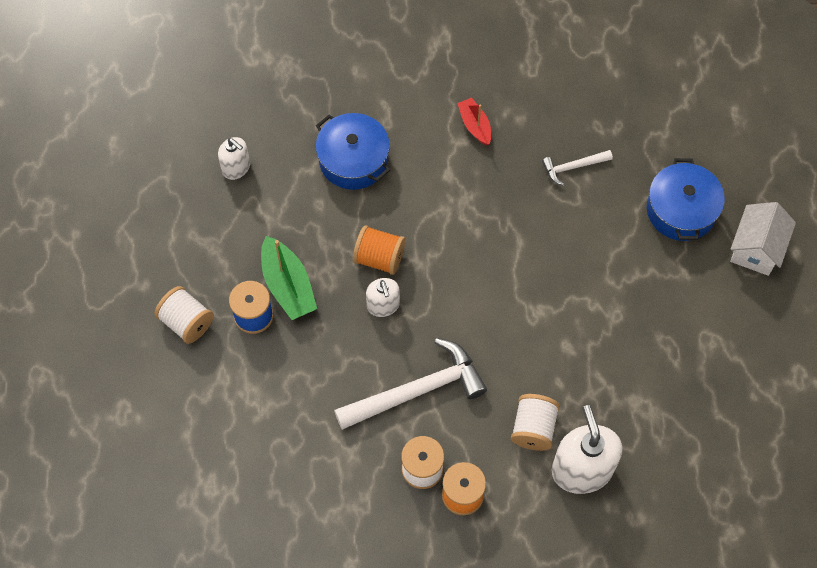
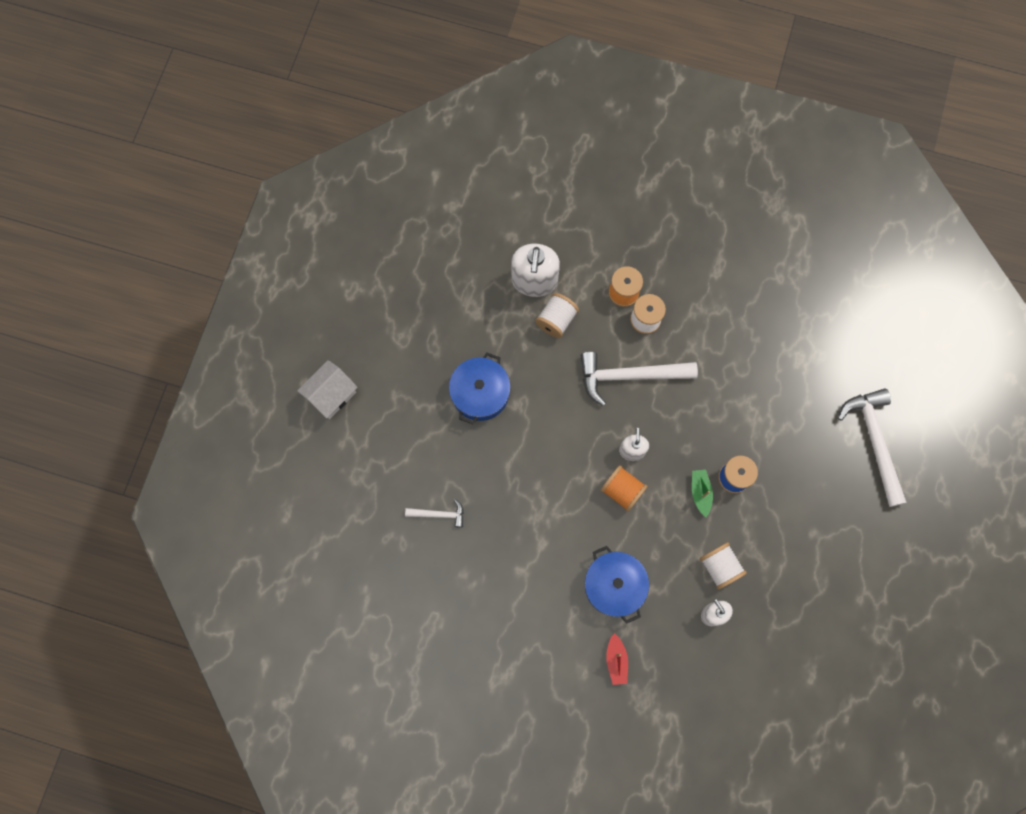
camera: 160 degrees left, 10 degrees up
(93, 414) = (874, 442): none -> white hammer
(187, 322) = (787, 490): white spool -> white spool (719, 567)
(288, 286) = (700, 493): green boat -> green boat, size x0.62
(475, 125) = (503, 582): red boat -> red boat (616, 660)
(681, 210) = (372, 447): blue pot -> blue pot (480, 393)

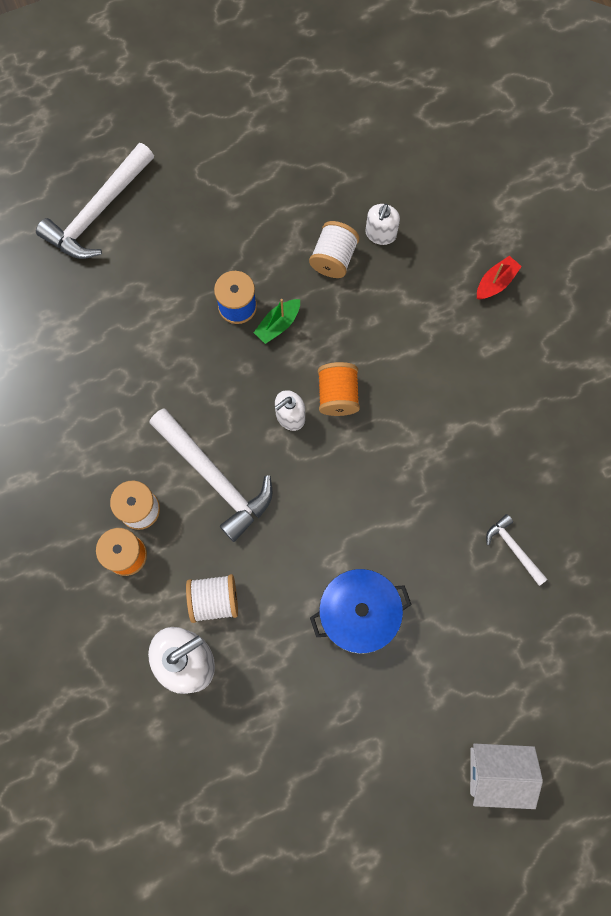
camera: 130 degrees left, 0 degrees up
(614, 585) = (432, 334): blue pot -> none

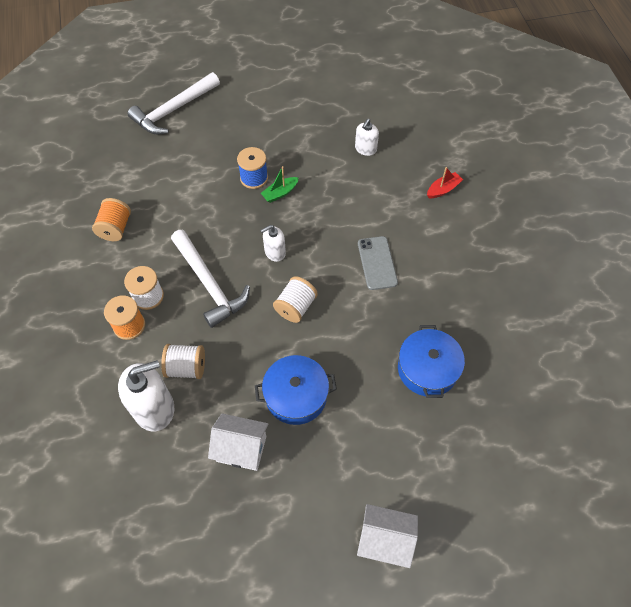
camera: 10 degrees right, 15 degrees down
(307, 693) = (241, 448): none -> white house
(333, 258) = (329, 159): white spool -> white spool (295, 307)
(337, 395) = (313, 244): orange spool -> orange spool (115, 228)
(426, 410) = (377, 263): none -> grey phone
(513, 549) = (427, 369): white hammer -> blue pot

